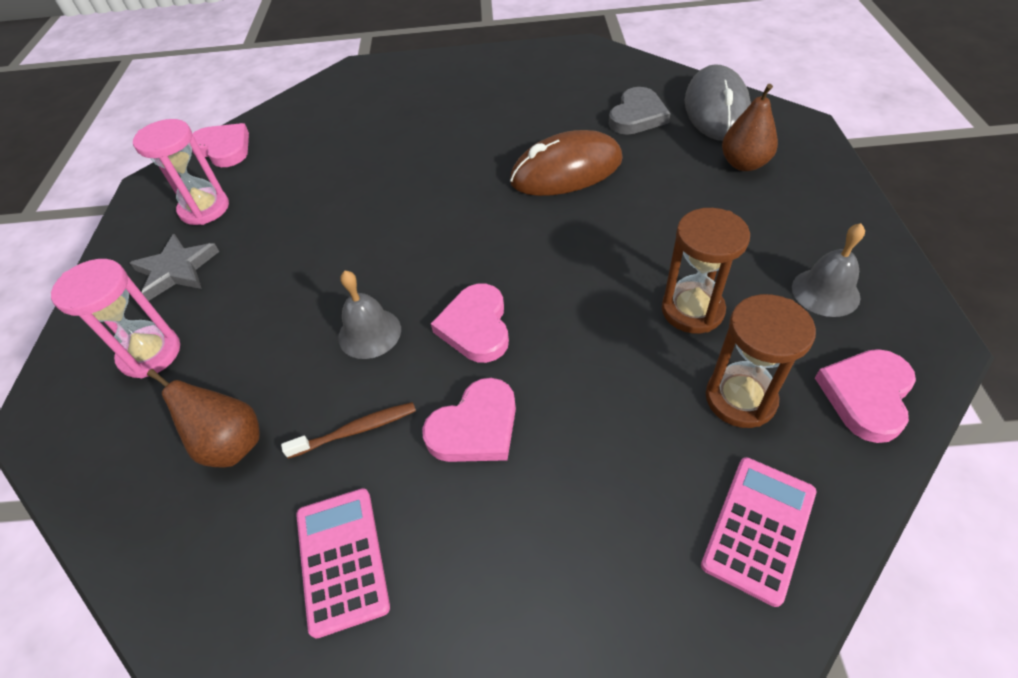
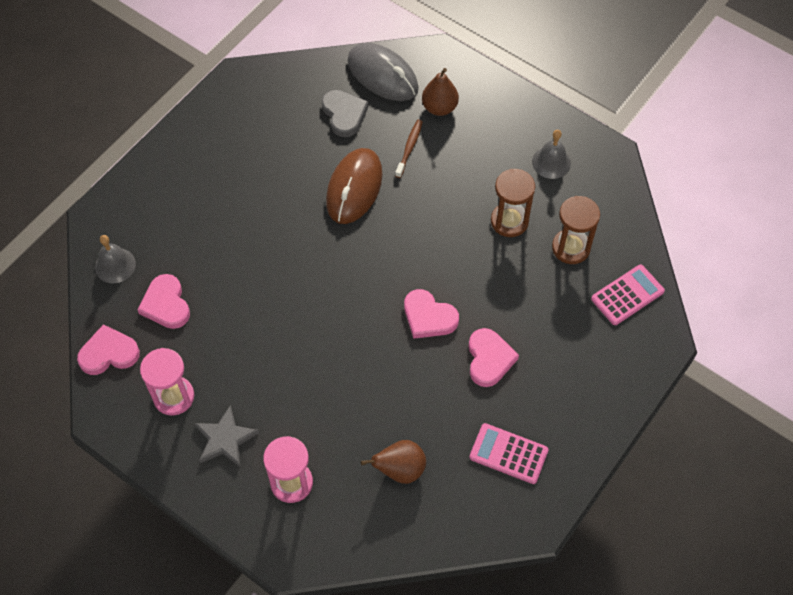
camera: 55 degrees left, 10 degrees up
(356, 430) = (444, 410): brown toothbrush -> brown toothbrush (409, 148)
(369, 333) = (384, 367): grey bell -> grey bell (115, 265)
(758, 528) = (627, 295): pink calculator -> pink calculator turned 75 degrees clockwise
(866, 395) = (611, 204): pink heart -> pink heart (166, 304)

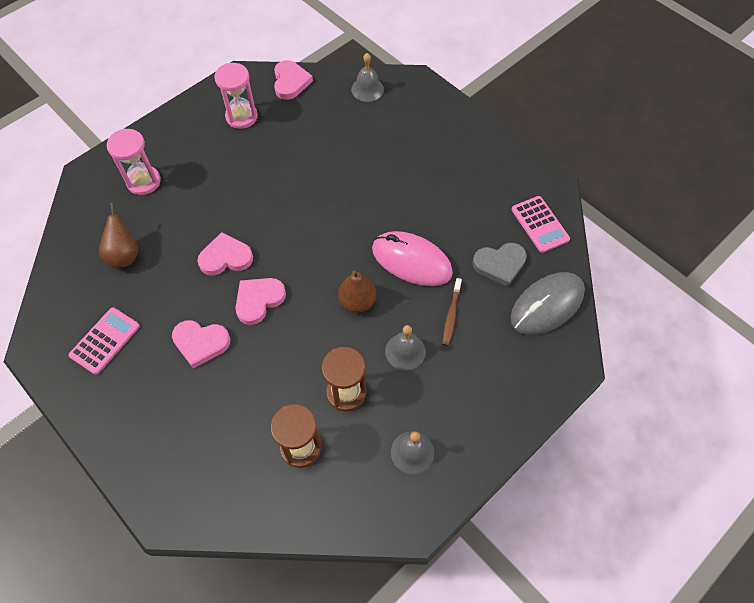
camera: 100 degrees right, 0 degrees up
(166, 304) = (323, 117): pink heart -> pink heart (226, 257)
(225, 439) = (195, 144): grey star -> none
(354, 188) = (411, 261): brown mouse -> pink mouse
(409, 148) = (451, 315): brown toothbrush -> brown toothbrush turned 75 degrees clockwise
(439, 107) = (499, 352): brown pear -> brown pear (357, 301)
(456, 180) = (405, 351): none -> grey bell
(627, 295) = (230, 492): pink calculator -> pink calculator (540, 224)

